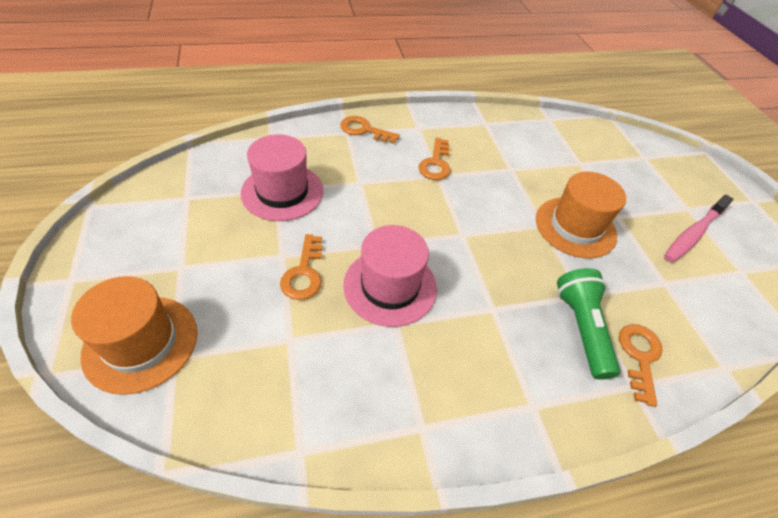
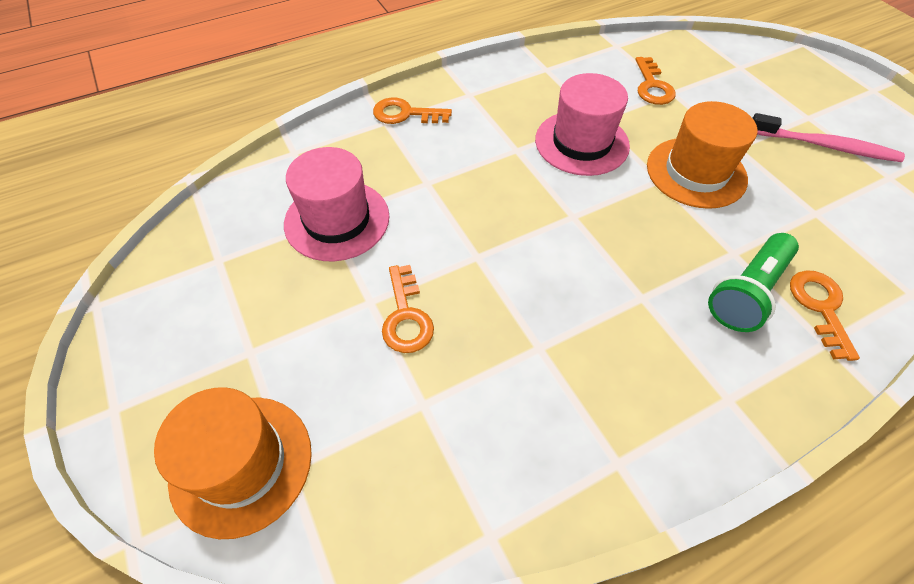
camera: 10 degrees left, 5 degrees up
(390, 286) = (514, 303): pink hat -> pink hat (581, 143)
(436, 163) = (508, 135): orange key -> orange key (652, 86)
(581, 328) = (747, 292): green flashlight -> green flashlight turned 120 degrees counterclockwise
(693, 233) = (825, 146): pink toothbrush -> pink toothbrush turned 105 degrees counterclockwise

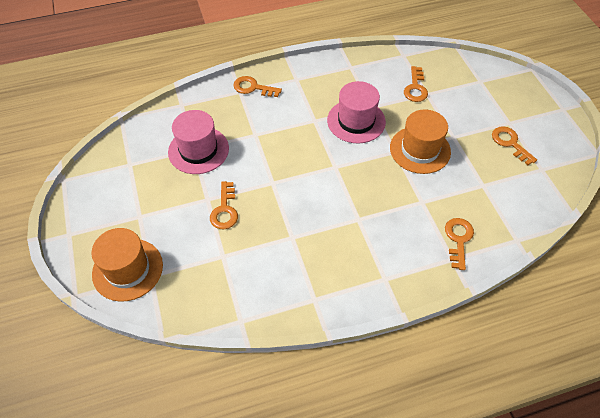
camera: 10 degrees right, 0 degrees up
(747, 292) = (419, 225): green flashlight -> none
(825, 146) = (510, 143): pink toothbrush -> orange key

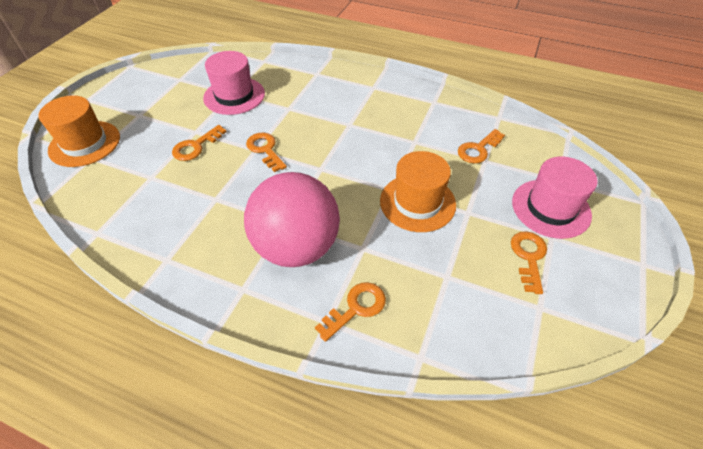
camera: 40 degrees right, 5 degrees down
(253, 88) = (330, 76): orange key -> orange key (265, 150)
(356, 121) = (385, 145): pink hat -> pink hat (550, 208)
(384, 229) = (296, 247): none -> pink ball

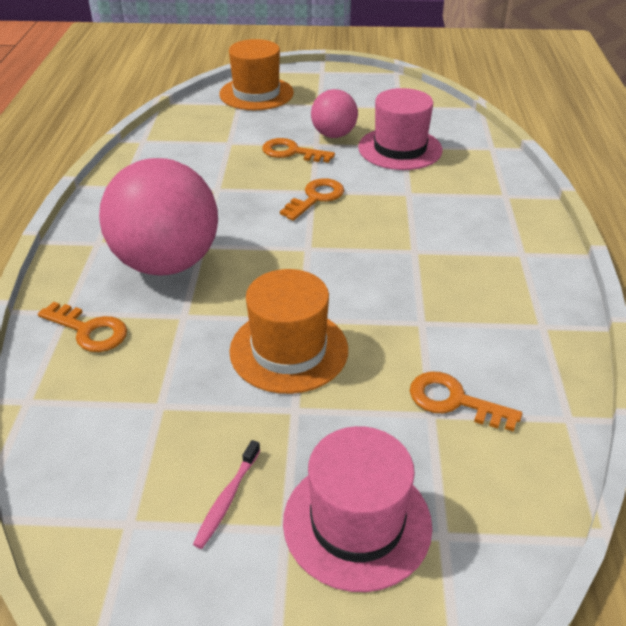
camera: 70 degrees right, 10 degrees down
(190, 119) = (333, 135): none -> pink ball
(528, 257) = (227, 499): orange key -> pink toothbrush

